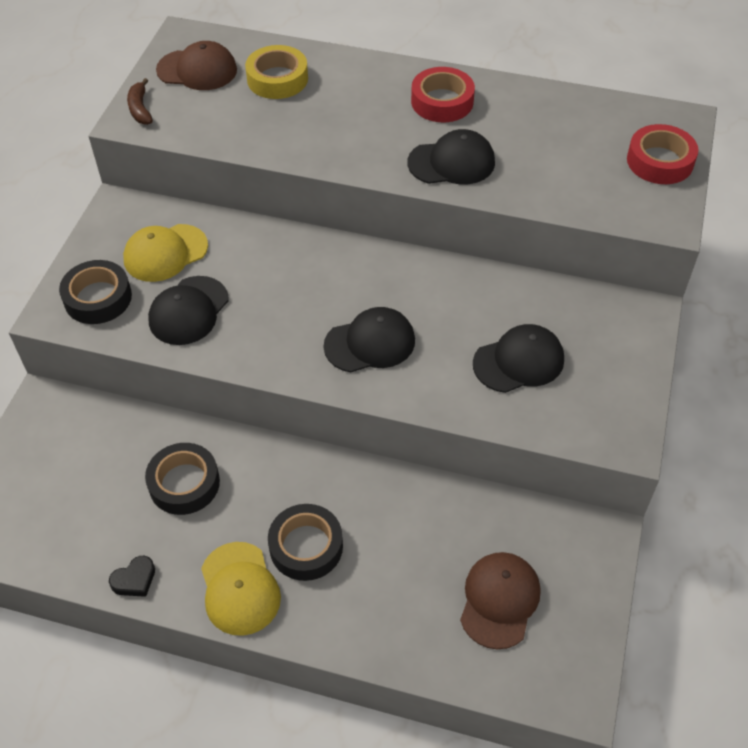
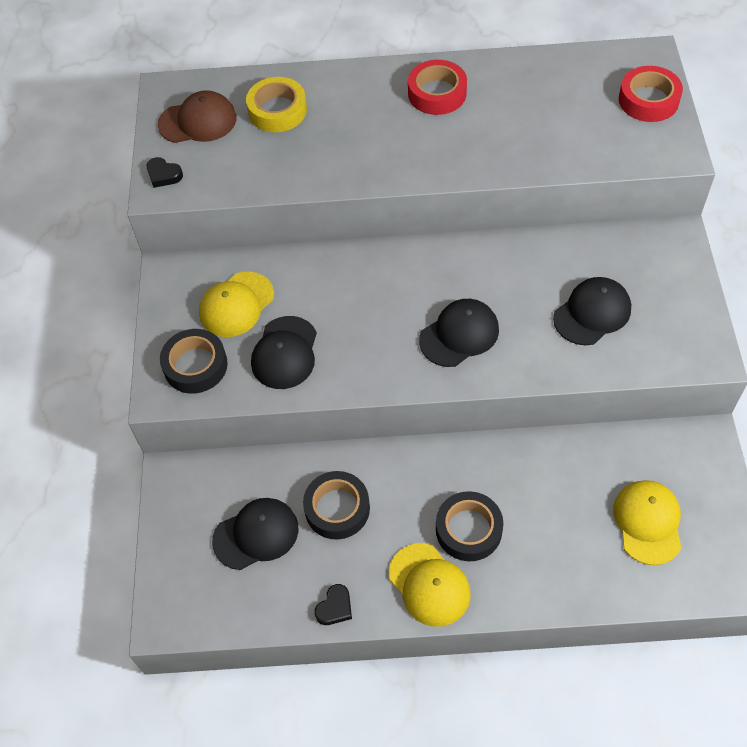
camera: 15 degrees left, 5 degrees up
(140, 109) = (164, 175): brown banana -> black heart
(451, 162) = (472, 150): black cap -> black cap (256, 534)
(499, 600) = (648, 522): brown cap -> yellow cap

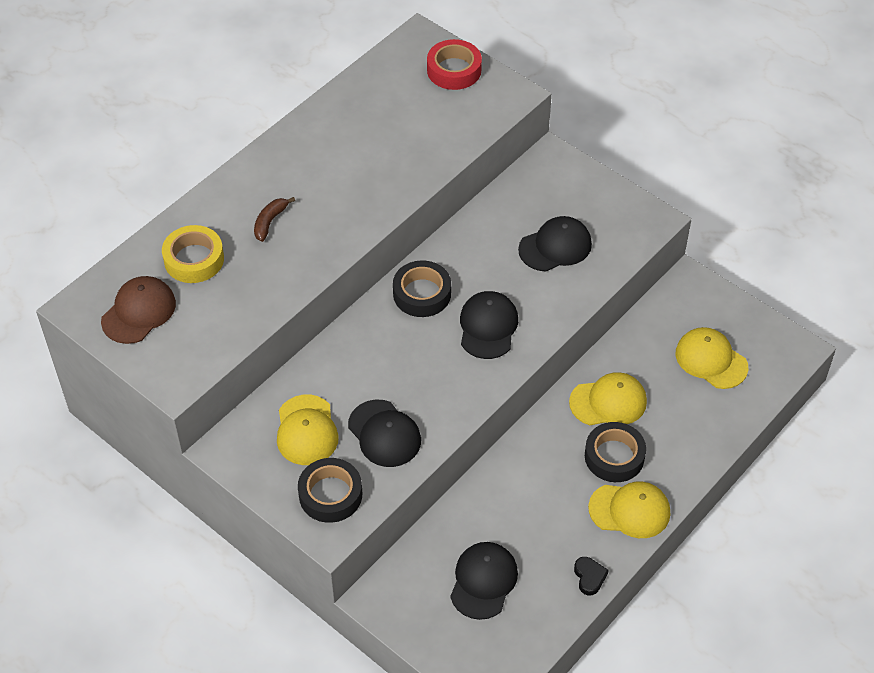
camera: 50 degrees left, 5 degrees down
(164, 175) = (165, 370): black heart -> none
(337, 509) = (517, 517): black tape -> black tape (422, 294)
(361, 121) = (270, 222): none -> brown banana
(437, 93) = (301, 164): red tape -> none
(516, 481) = (608, 402): none -> yellow cap
(592, 313) = (555, 246): black cap -> black cap turned 60 degrees clockwise

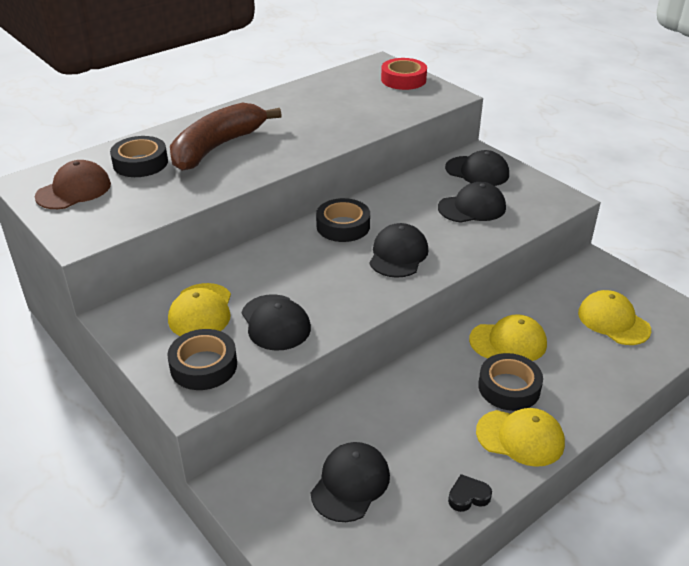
camera: 10 degrees right, 15 degrees down
(194, 259) = (140, 163): yellow tape -> black tape
(270, 222) = (217, 147): brown banana -> brown banana, size x2.50
(554, 187) = (477, 171): none -> black cap
(589, 577) = (468, 496): black heart -> black heart turned 105 degrees counterclockwise

